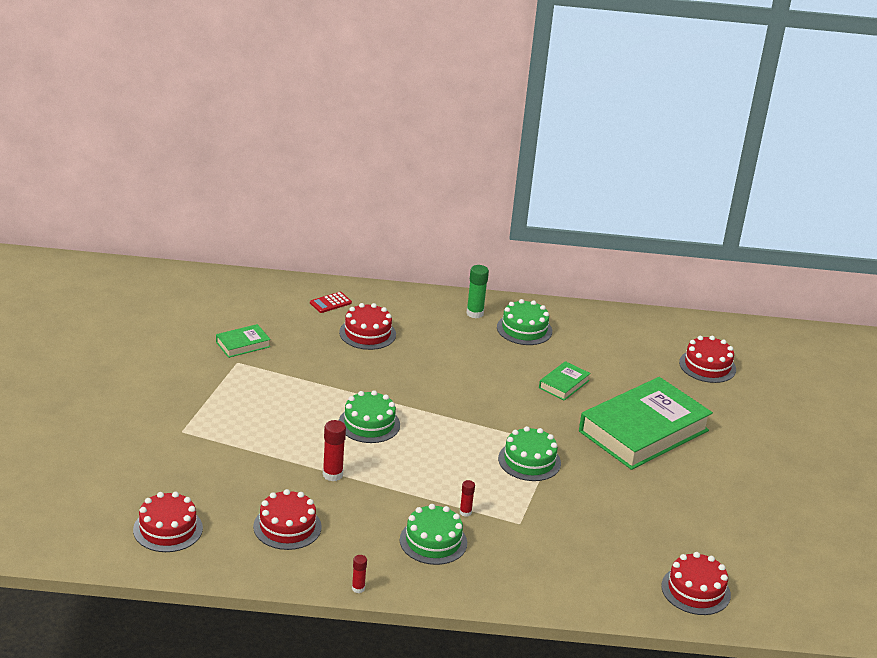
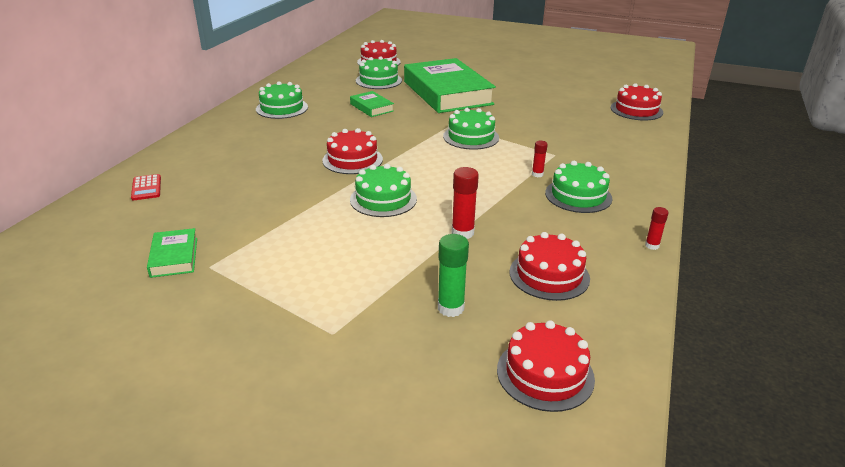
camera: 70 degrees left, 0 degrees up
(367, 333) = (224, 176): red cake -> red cake (352, 160)
(475, 313) = (239, 123): green glue stick -> green glue stick (450, 308)
(646, 376) = (378, 80): none -> green cake

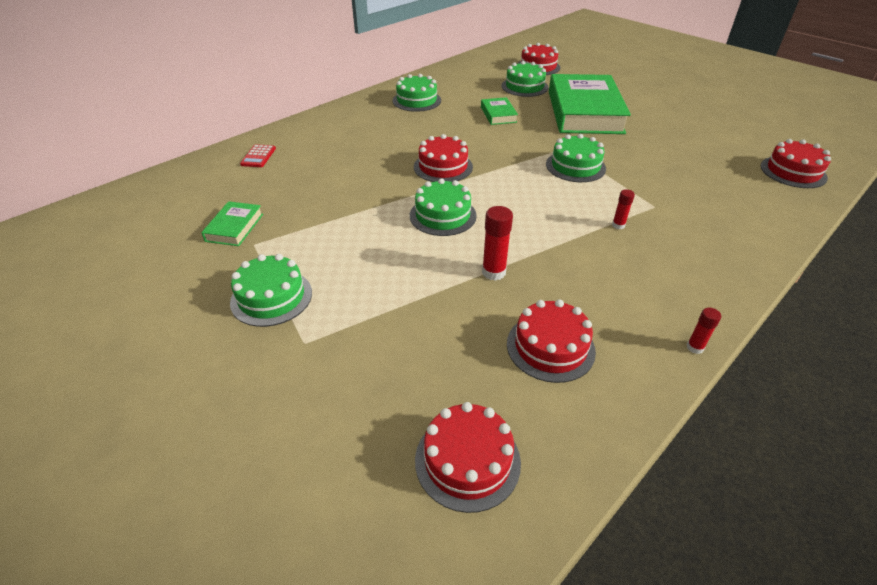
camera: 25 degrees right, 10 degrees up
(450, 308) = (425, 352): green glue stick -> none
(578, 195) = (648, 262): green cake -> green cake (271, 297)

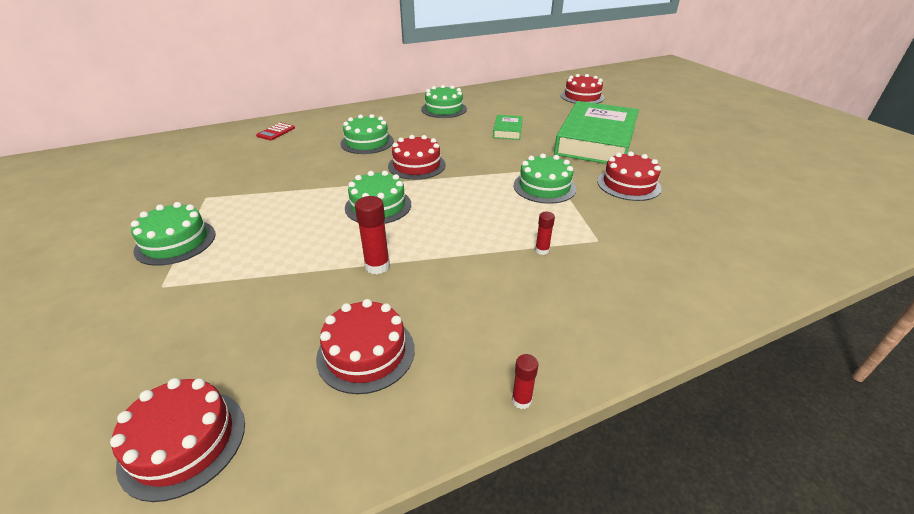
camera: 20 degrees right, 5 degrees down
(234, 227) = (205, 181): green book -> none
(524, 87) = (554, 111): green cake -> green cake (367, 142)
(793, 172) = (800, 237): red cake -> red cake (628, 184)

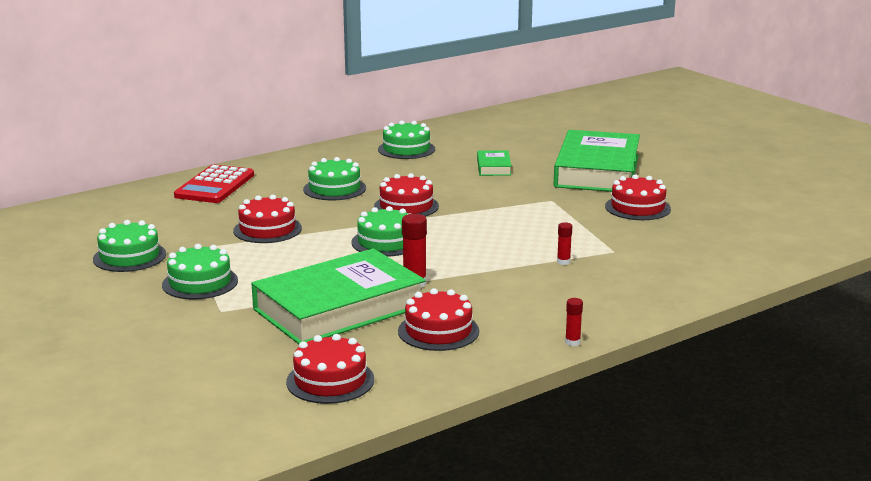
camera: 10 degrees left, 15 degrees down
(276, 132) = (215, 186): red calculator -> red calculator, size x2.00
(281, 296) = (339, 308): none -> green book
(544, 187) = (551, 215): green cake -> green cake (129, 257)
(582, 96) = (571, 125): red cake -> red cake (267, 229)

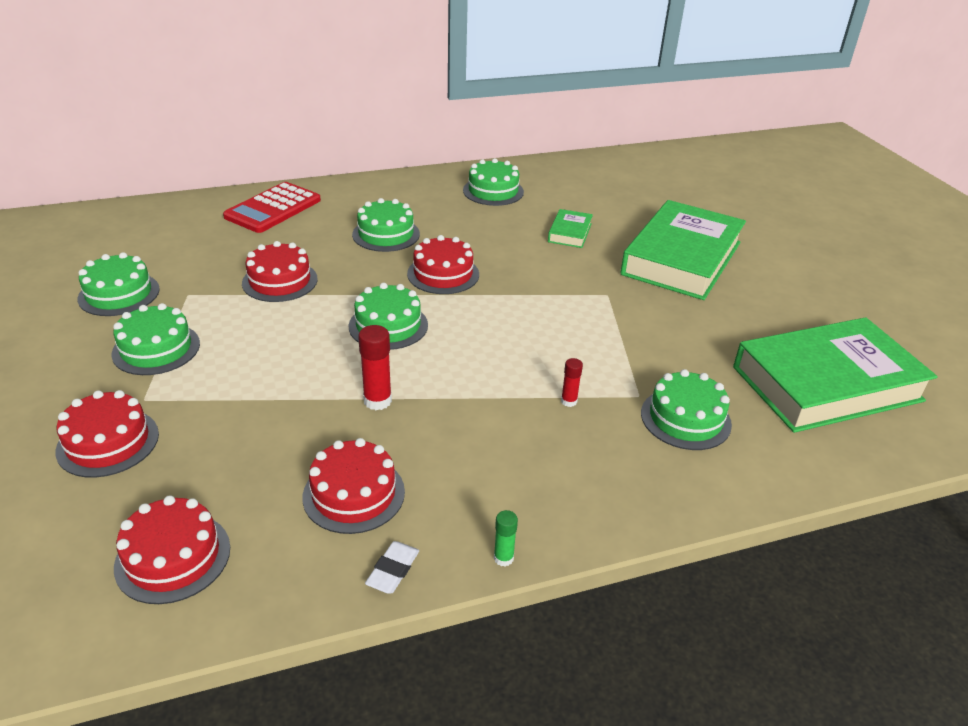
camera: 15 degrees right, 15 degrees up
(339, 308) = (269, 424): green book -> green book (826, 384)
(498, 360) = (393, 570): none -> white eraser
(572, 342) = (503, 558): red glue stick -> green glue stick
(637, 208) = (702, 326): red cake -> red cake (108, 442)
(656, 258) = (685, 418): none -> green cake

